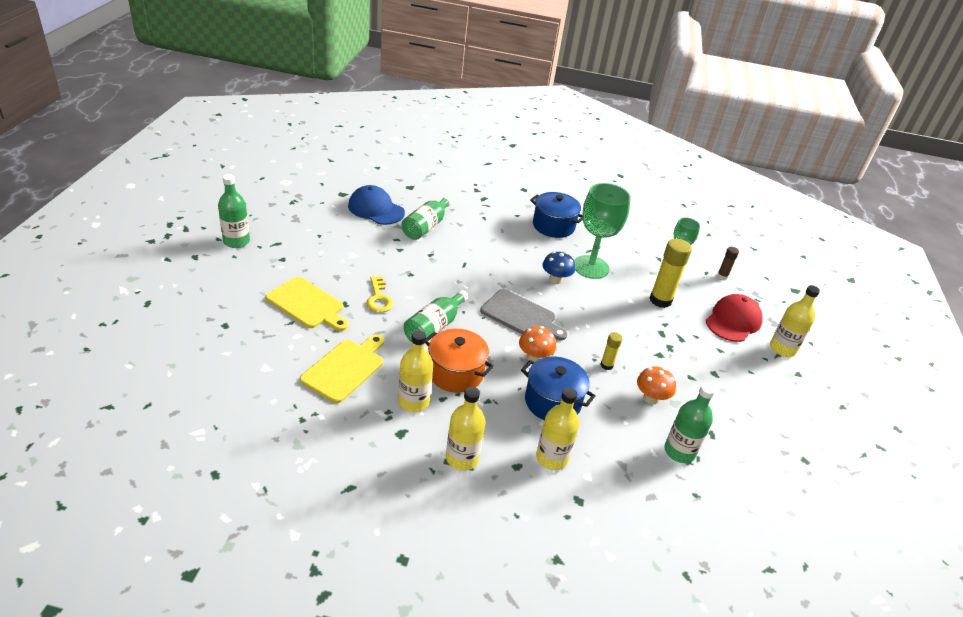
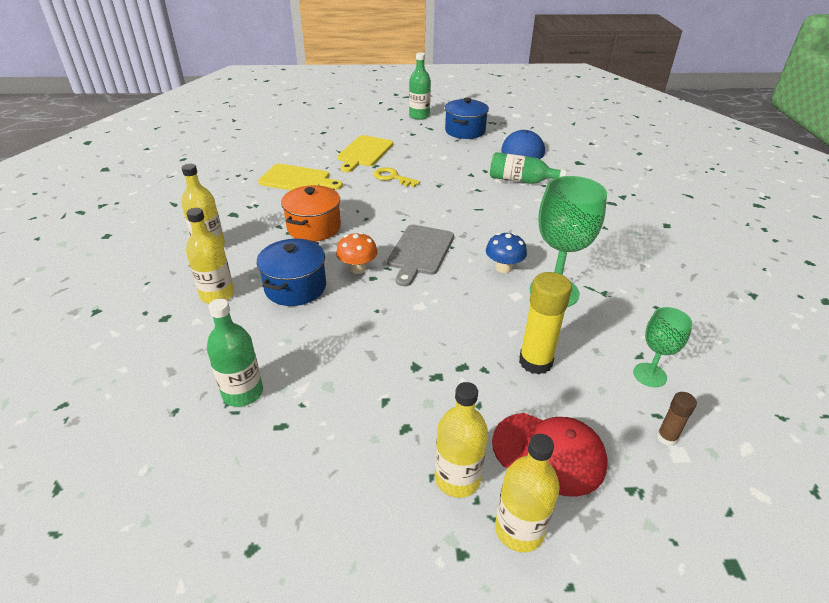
camera: 80 degrees right, 0 degrees up
(379, 298) = (392, 177): yellow key -> yellow key turned 60 degrees clockwise
(413, 401) = (270, 214): yellow bottle -> yellow bottle (457, 478)
(434, 327) = (371, 208): green bottle -> none
(553, 226) = (612, 254): blue pot -> blue pot (465, 131)
(606, 365) = (370, 320): yellow glue stick -> none
(651, 398) = (328, 362): orange mushroom -> none

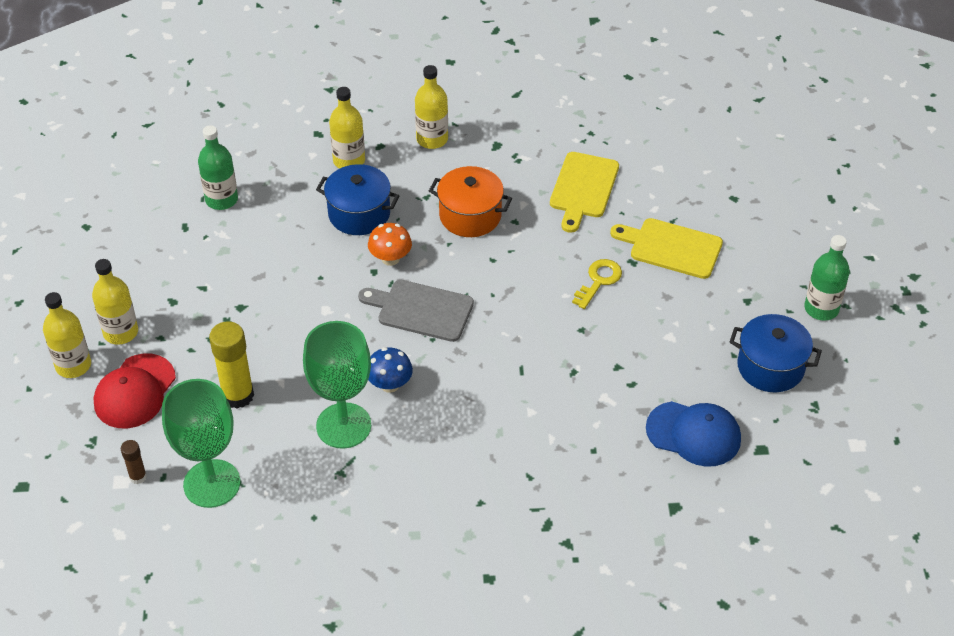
camera: 90 degrees right, 10 degrees up
(520, 180) = (605, 423): green bottle -> none
(649, 375) = (212, 483): green goblet -> green goblet, size x1.79

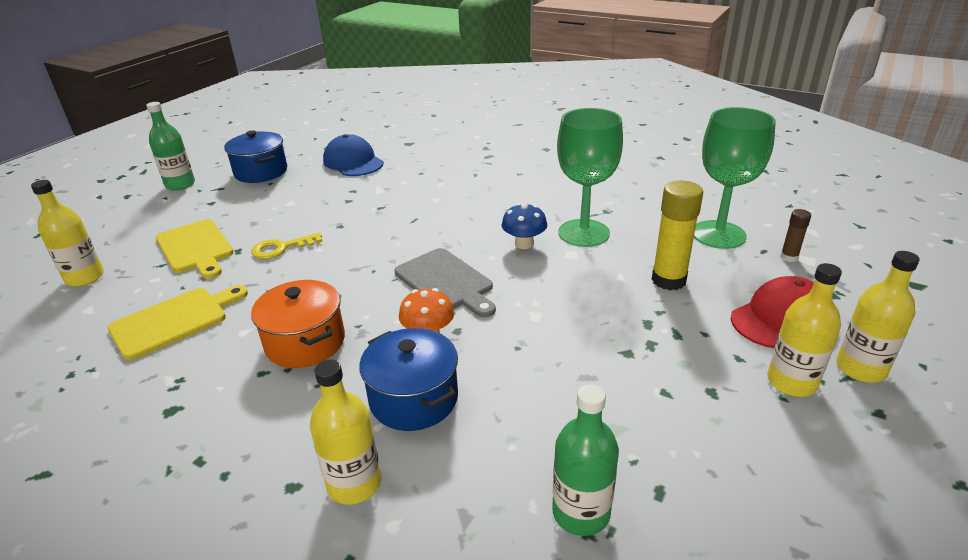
camera: 145 degrees left, 15 degrees down
(432, 139) = (222, 460): yellow bottle -> yellow bottle (85, 277)

